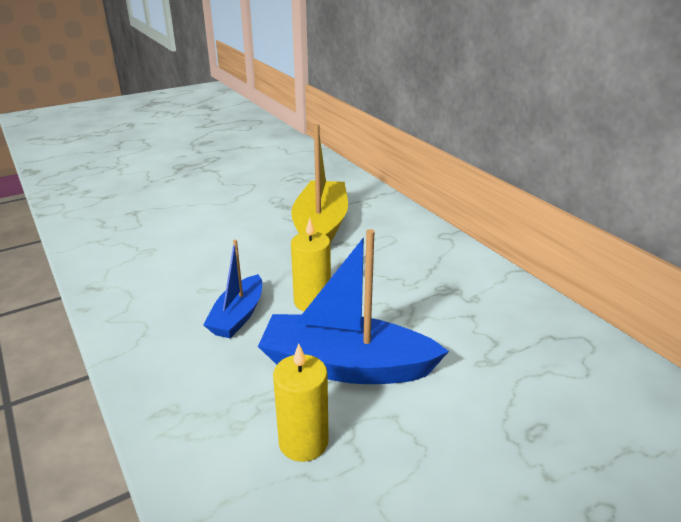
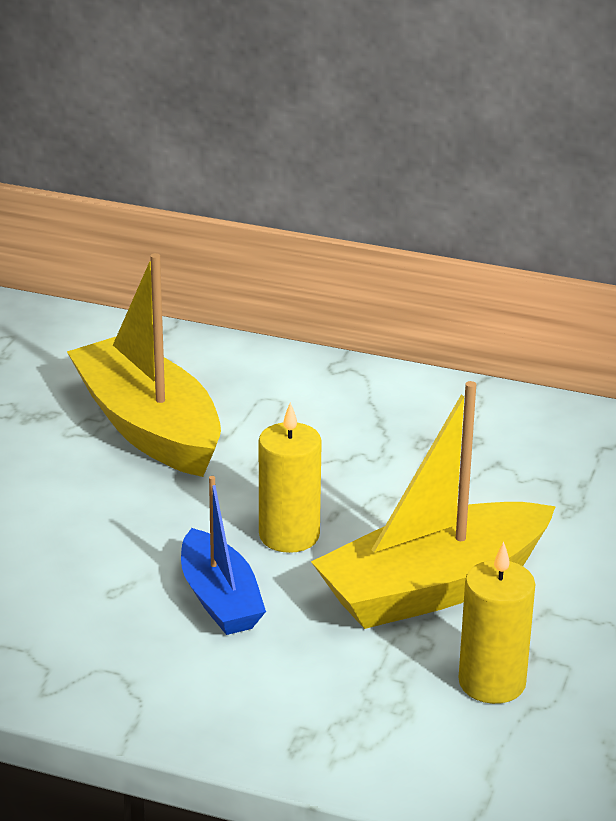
camera: 40 degrees left, 0 degrees up
(346, 366) = (433, 588): blue boat -> yellow boat

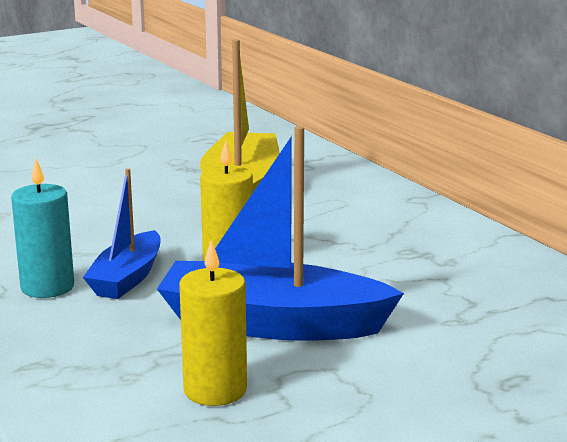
camera: 40 degrees right, 10 degrees down
(159, 649) = (47, 287): none -> turquoise candle
(433, 588) = (272, 324): yellow boat -> blue boat

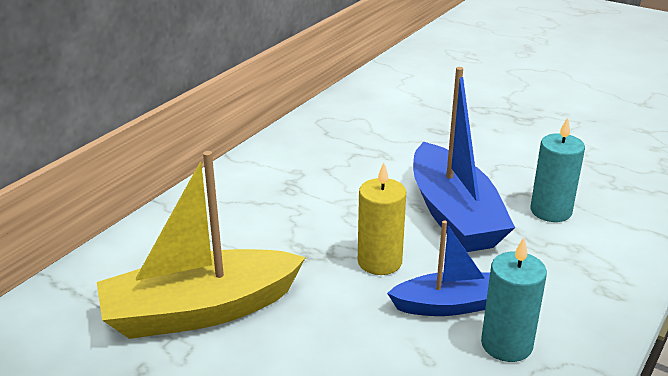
camera: 115 degrees left, 10 degrees up
(215, 390) = (550, 211): yellow candle -> turquoise candle

